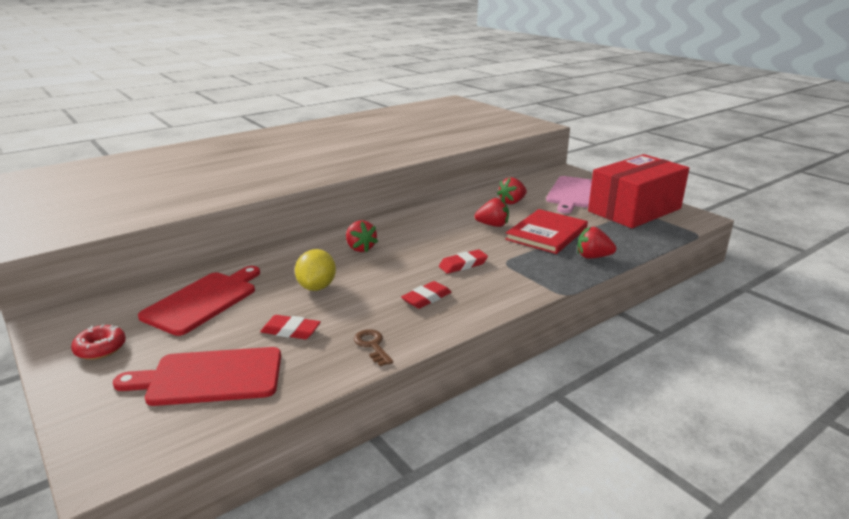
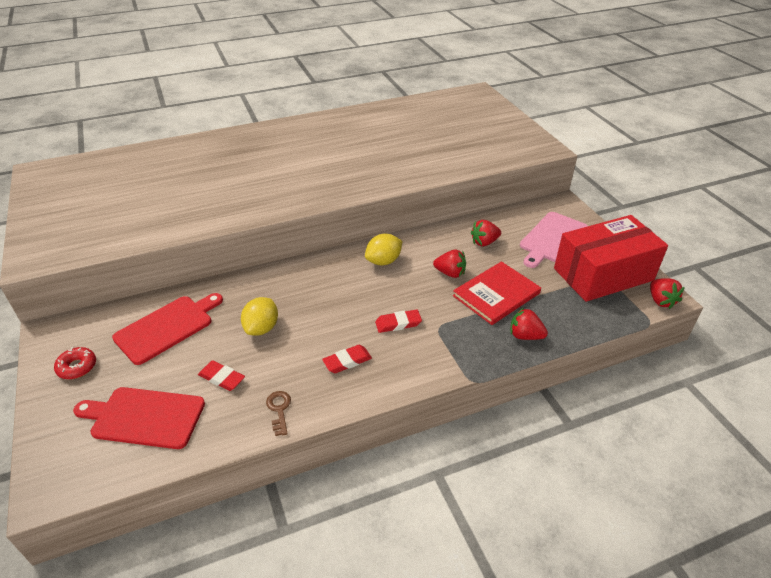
camera: 15 degrees right, 15 degrees up
(360, 248) = (317, 284): red strawberry -> red strawberry (660, 301)
(421, 225) = (383, 261): none -> yellow lemon

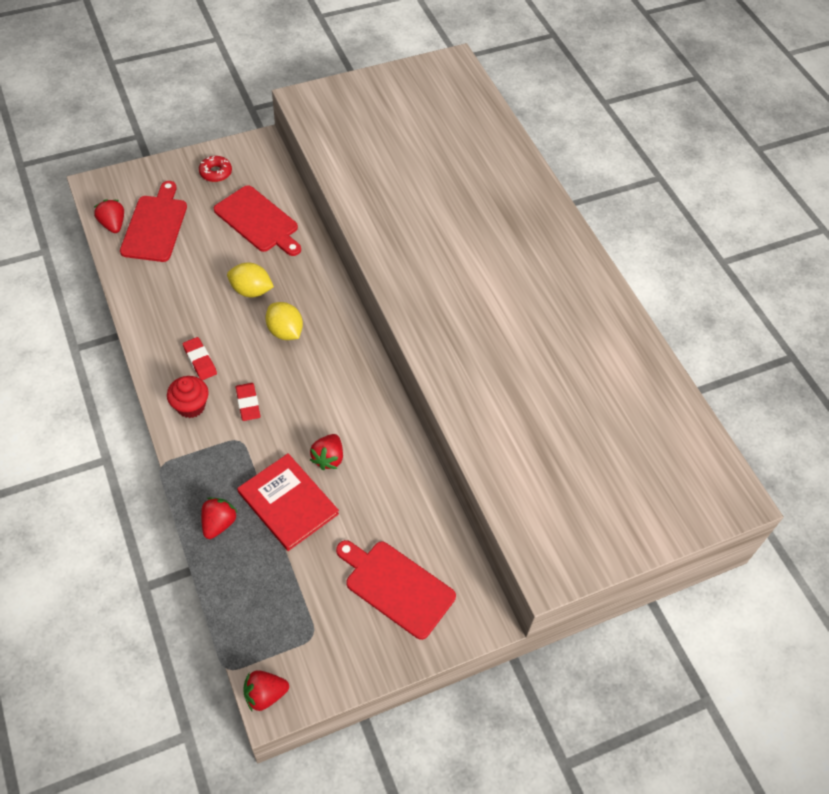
camera: 85 degrees right, 15 degrees up
(222, 378) = (191, 269): red eraser -> none
(279, 410) = (149, 313): brown key -> none
(383, 261) = (352, 391): yellow lemon -> yellow lemon (285, 331)
(403, 364) = (191, 406): none -> red cupcake
(484, 242) = (388, 502): red strawberry -> red strawberry (113, 224)
(552, 239) = (396, 586): pink cutting board -> red cutting board
(603, 274) = (320, 635): red box -> none

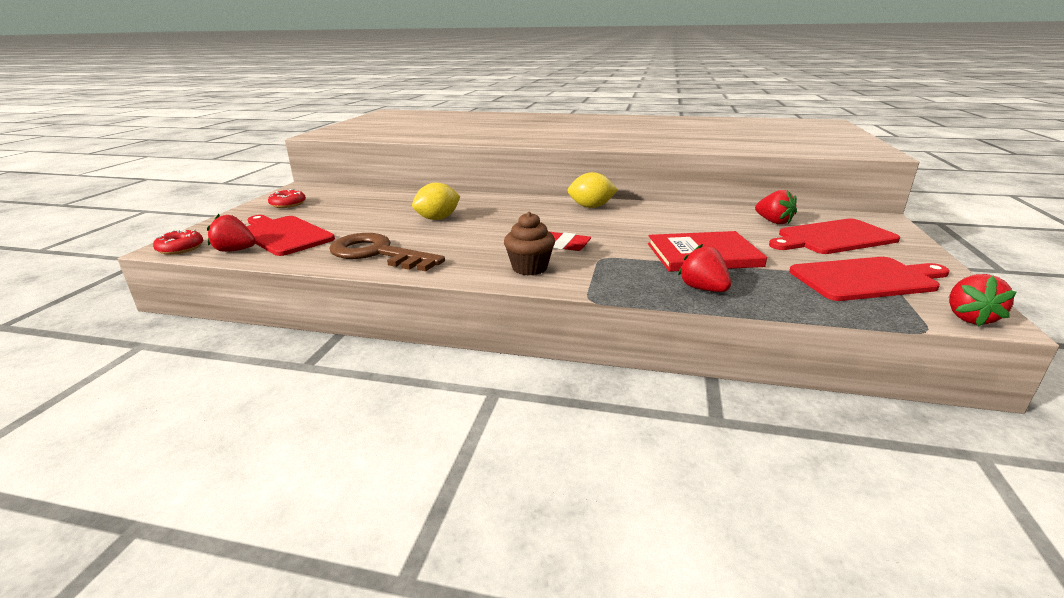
camera: 50 degrees left, 30 degrees down
(97, 193) = (180, 248): none -> red donut
(159, 304) = (377, 253): none -> brown key
(191, 406) = (529, 268): red cupcake -> brown cupcake
(200, 360) = (479, 252): red eraser -> none
(258, 221) = (372, 202): red cutting board -> red cutting board (867, 279)
(285, 331) = (503, 217): yellow lemon -> yellow lemon (591, 207)
(328, 458) = (665, 231): red strawberry -> red strawberry (773, 222)

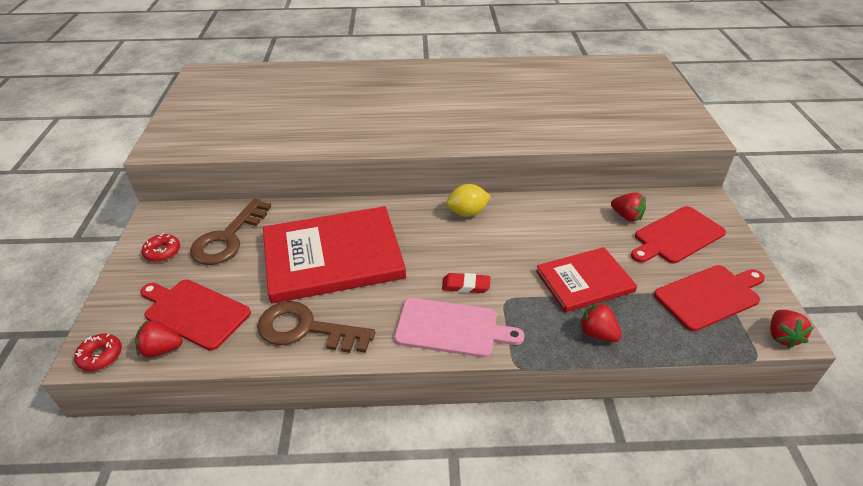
camera: 15 degrees left, 15 degrees up
(350, 202) = (228, 238): none -> brown key
(438, 219) = (333, 257): yellow lemon -> red book
(529, 268) = (451, 328): brown cupcake -> pink cutting board

